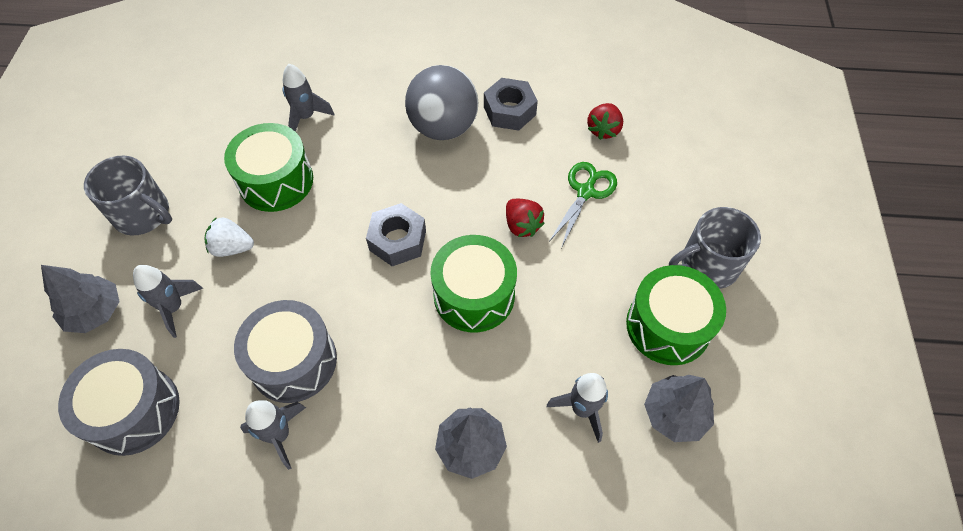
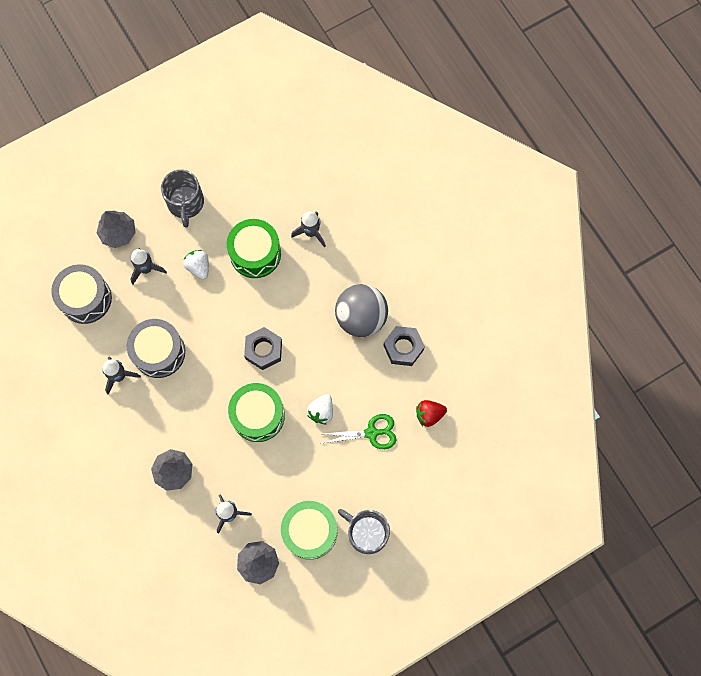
camera: 55 degrees right, 15 degrees up
(522, 225) = (321, 411): red strawberry -> white strawberry

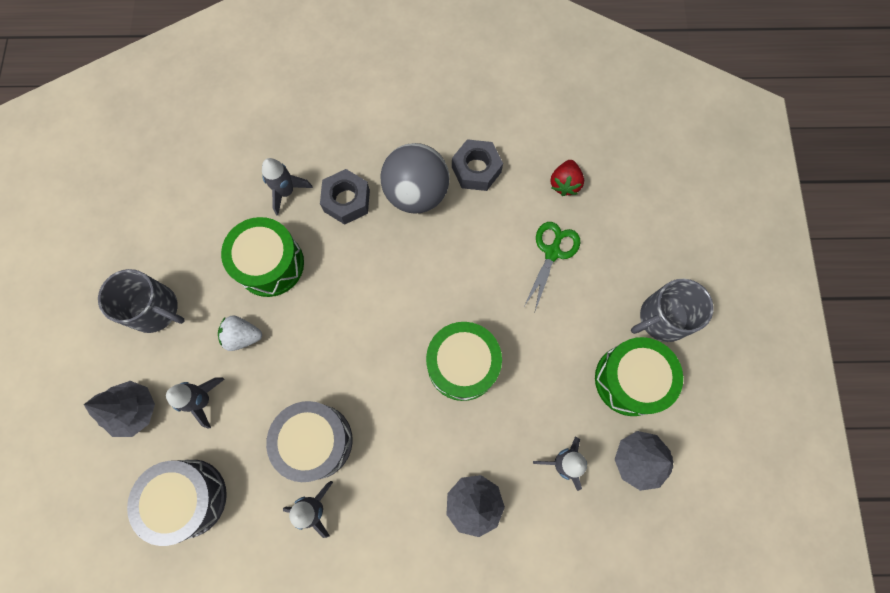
camera: 60 degrees left, 0 degrees up
(264, 350) = (389, 316): grey nut -> grey nut (346, 200)
(321, 411) = (498, 292): white strawberry -> none

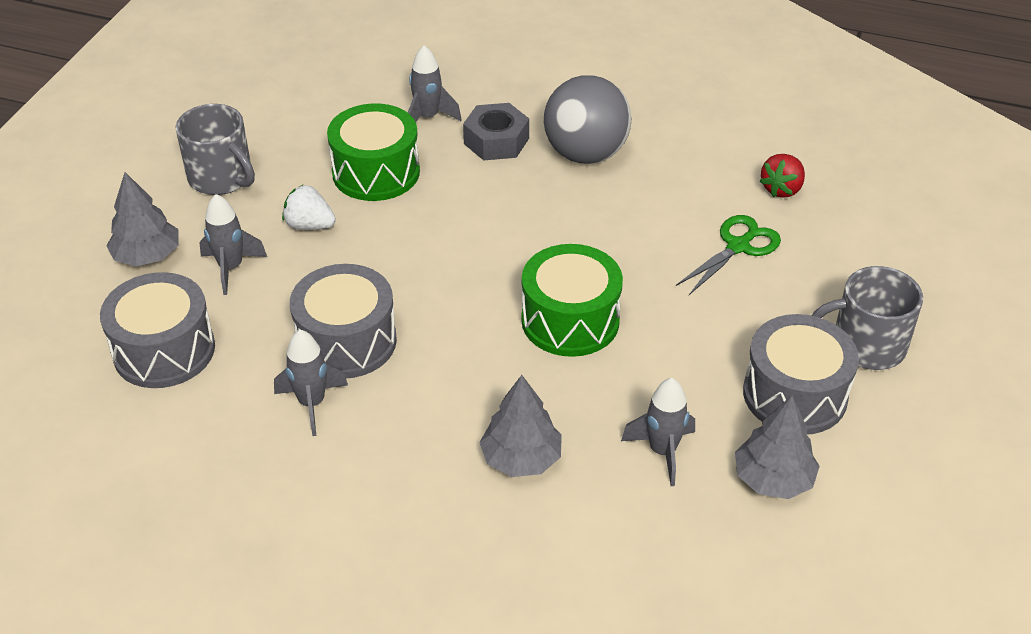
camera: 20 degrees right, 30 degrees down
(476, 169) = (671, 151): grey nut -> none
(630, 380) = (794, 394): green drum -> grey drum

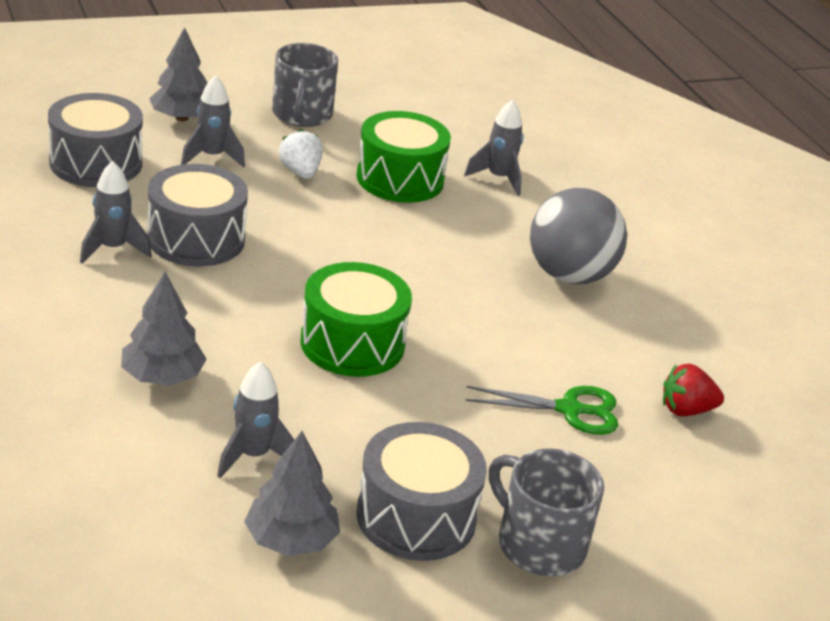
camera: 45 degrees right, 10 degrees down
(496, 141) = (519, 222): grey nut -> none

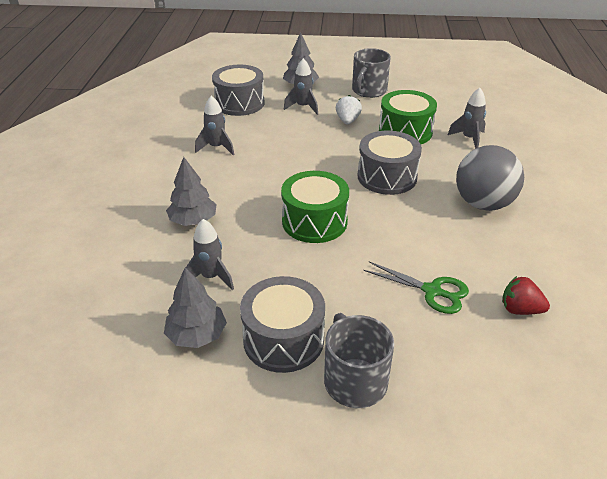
camera: 30 degrees right, 5 degrees up
(196, 239) = (264, 148): grey drum -> grey drum (387, 177)

